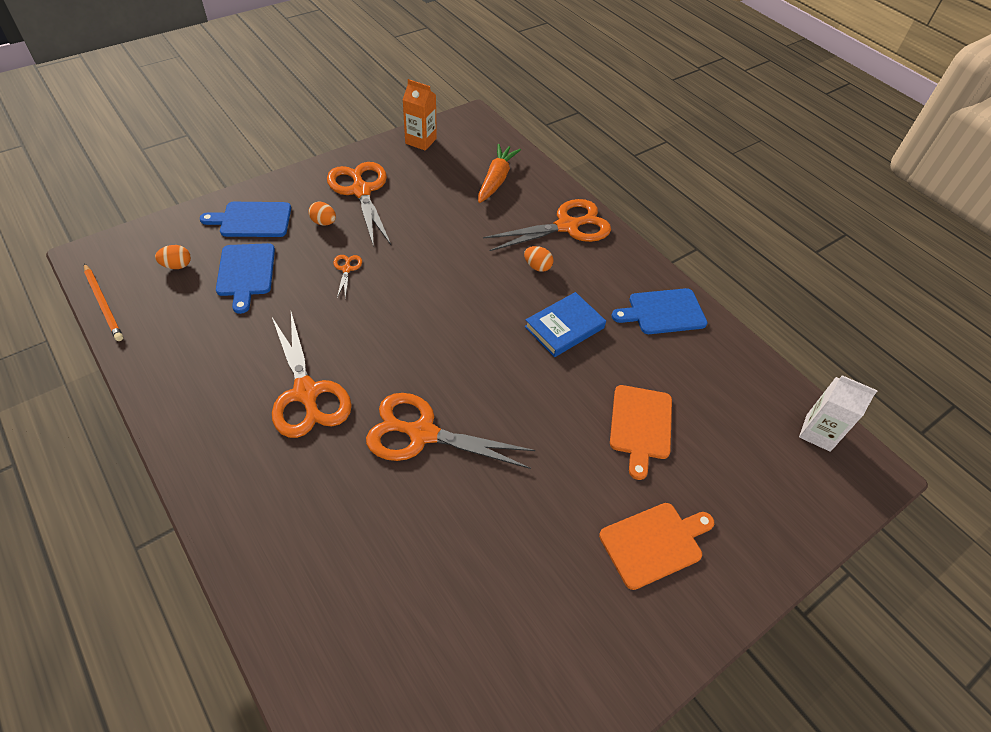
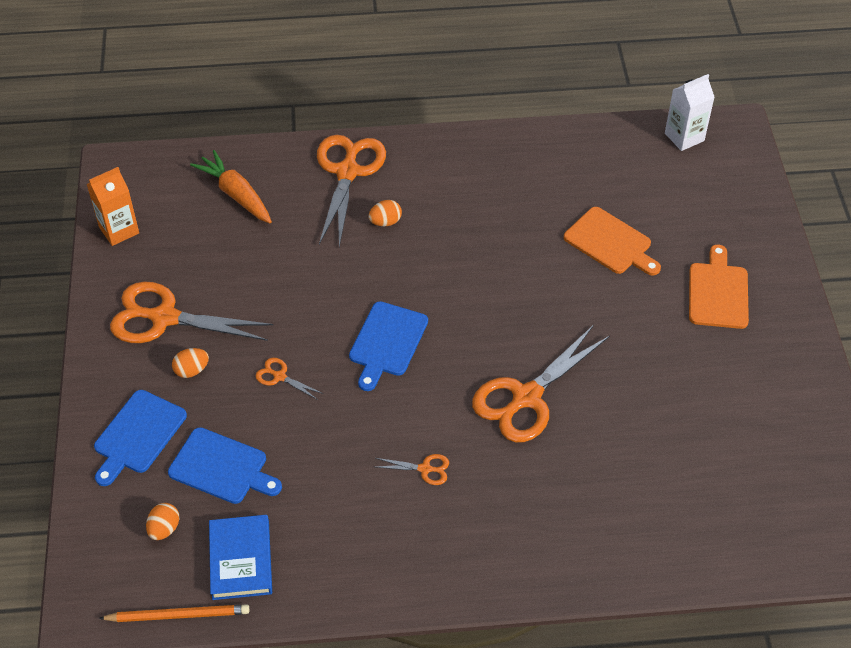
camera: 55 degrees left, 0 degrees up
(306, 393) = (425, 469): orange scissors -> orange scissors, size x0.43
(564, 327) = (473, 239): blue book -> blue book (240, 560)
(663, 312) = (503, 161): blue cutting board -> blue cutting board (387, 342)

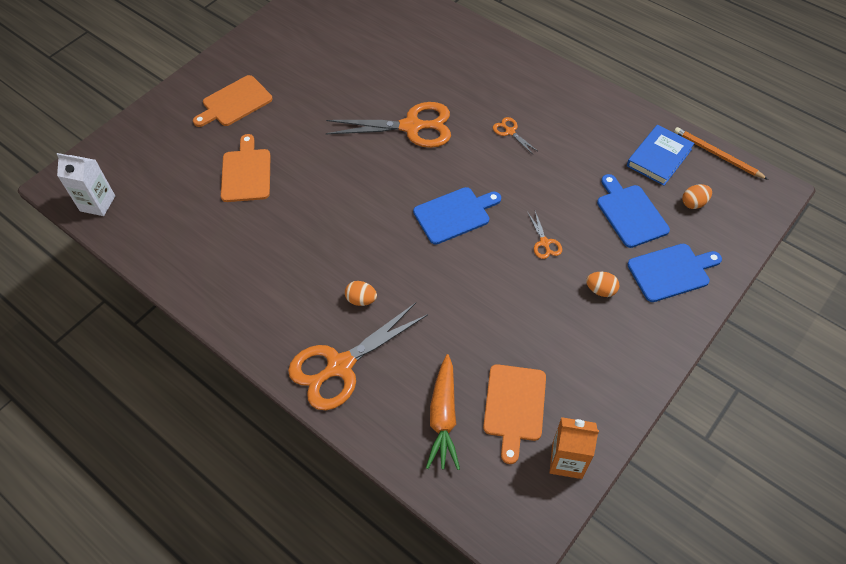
camera: 135 degrees left, 5 degrees up
(164, 318) = (589, 346): orange scissors -> none
(189, 236) = (514, 406): none -> orange cutting board

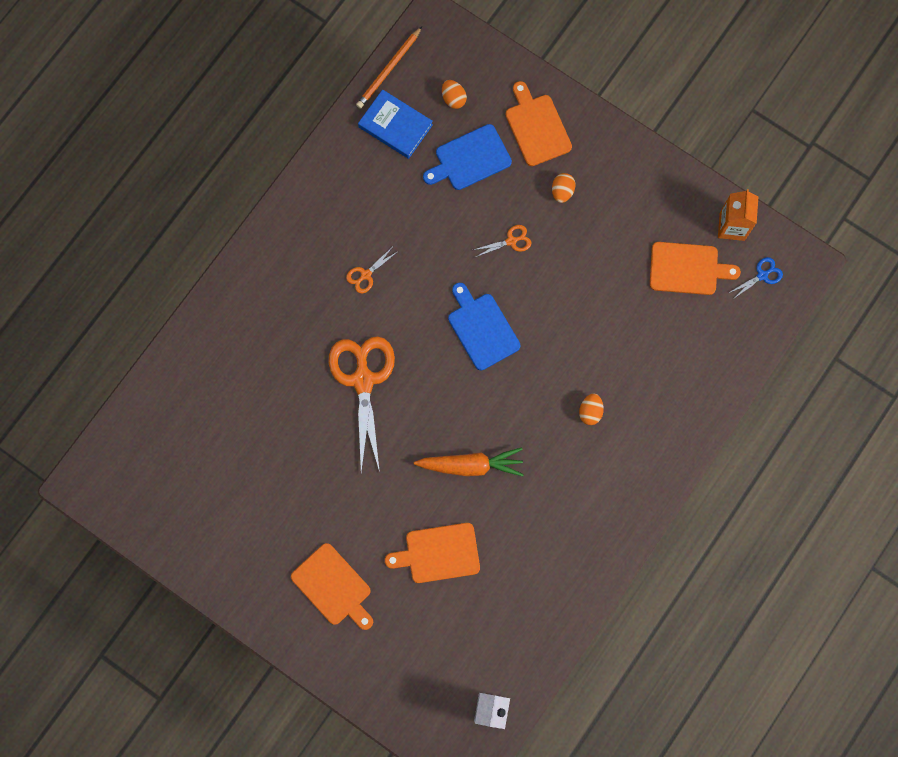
camera: 95 degrees left, 20 degrees up
(340, 366) = (662, 423): orange scissors -> none
(443, 417) = (704, 328): orange carrot -> orange carrot (471, 465)
(505, 490) = (762, 275): none -> blue scissors
(671, 272) = (537, 127): blue cutting board -> orange cutting board

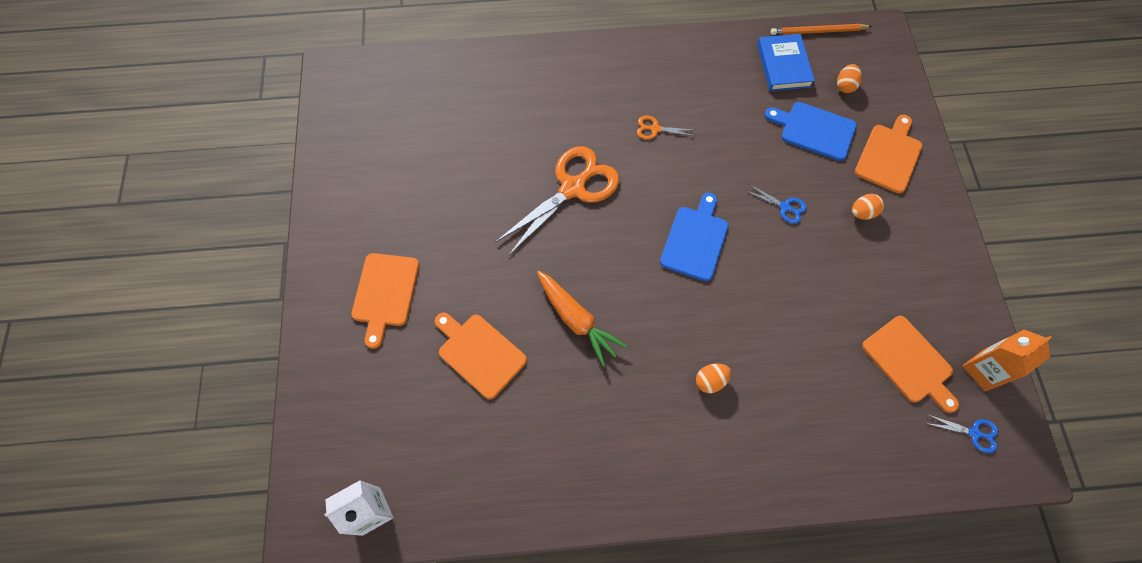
camera: 50 degrees right, 10 degrees down
(511, 241) = (785, 207): orange scissors -> blue scissors

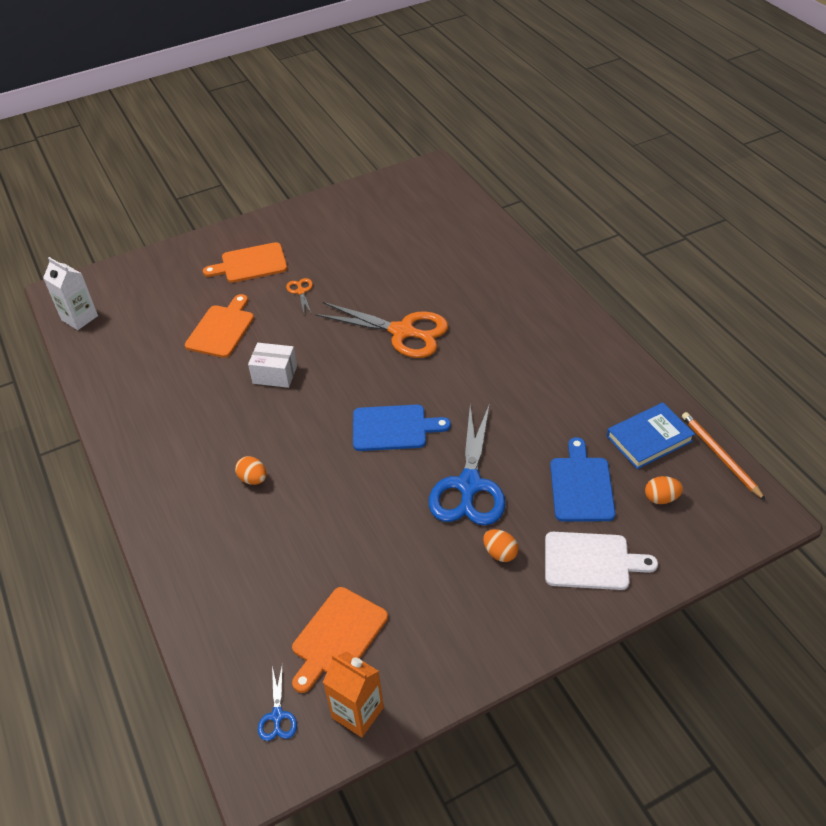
camera: 70 degrees right, 20 degrees down
(576, 320) = (275, 374): orange carrot -> white box
(655, 129) = (500, 365): orange scissors -> orange scissors (301, 291)
(785, 207) = (469, 485): blue scissors -> blue scissors, size x2.31
(889, 156) = (591, 561): orange cutting board -> white cutting board

